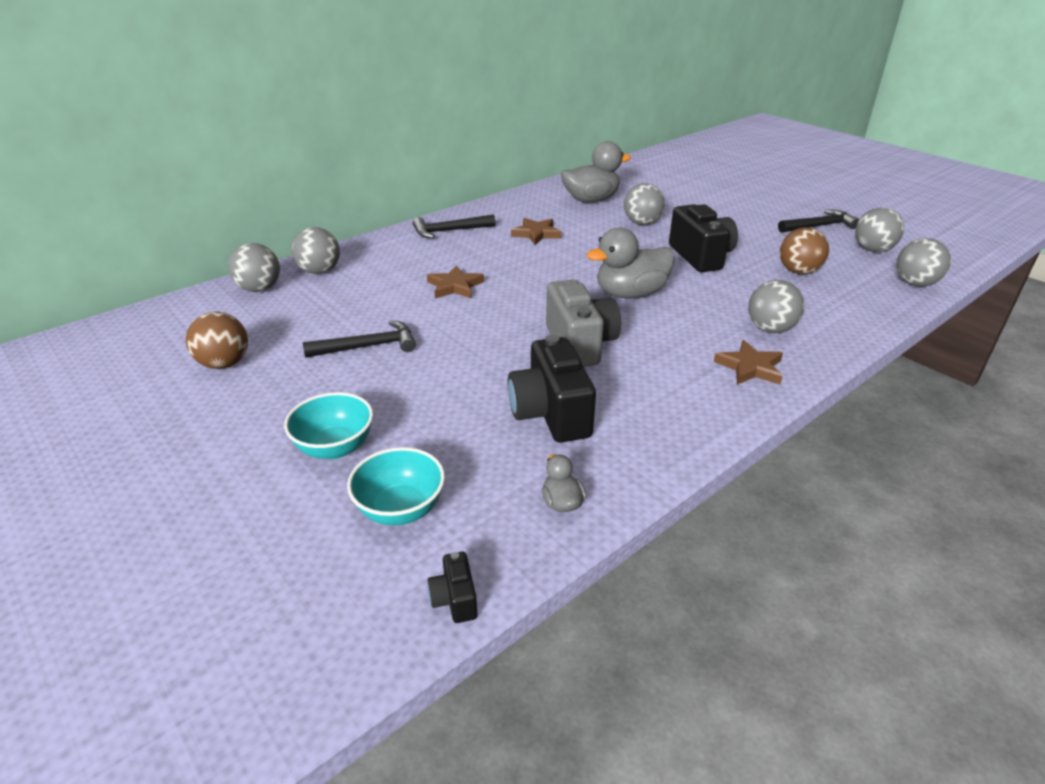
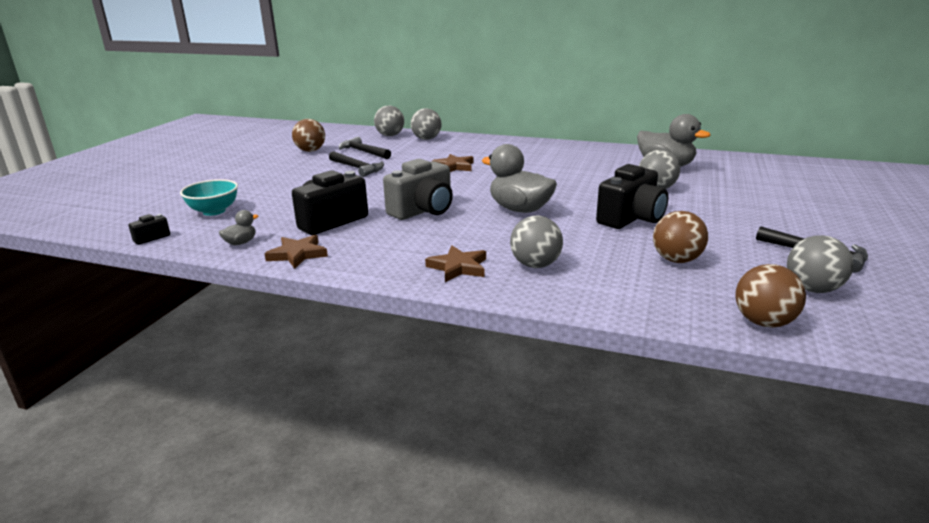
camera: 60 degrees right, 10 degrees down
(335, 447) = (256, 187): turquoise bowl -> none
(449, 231) = (529, 147): black hammer -> black hammer (363, 152)
(536, 234) = (568, 166): brown star -> brown star (297, 254)
(915, 283) = (763, 322): grey ball -> brown ball

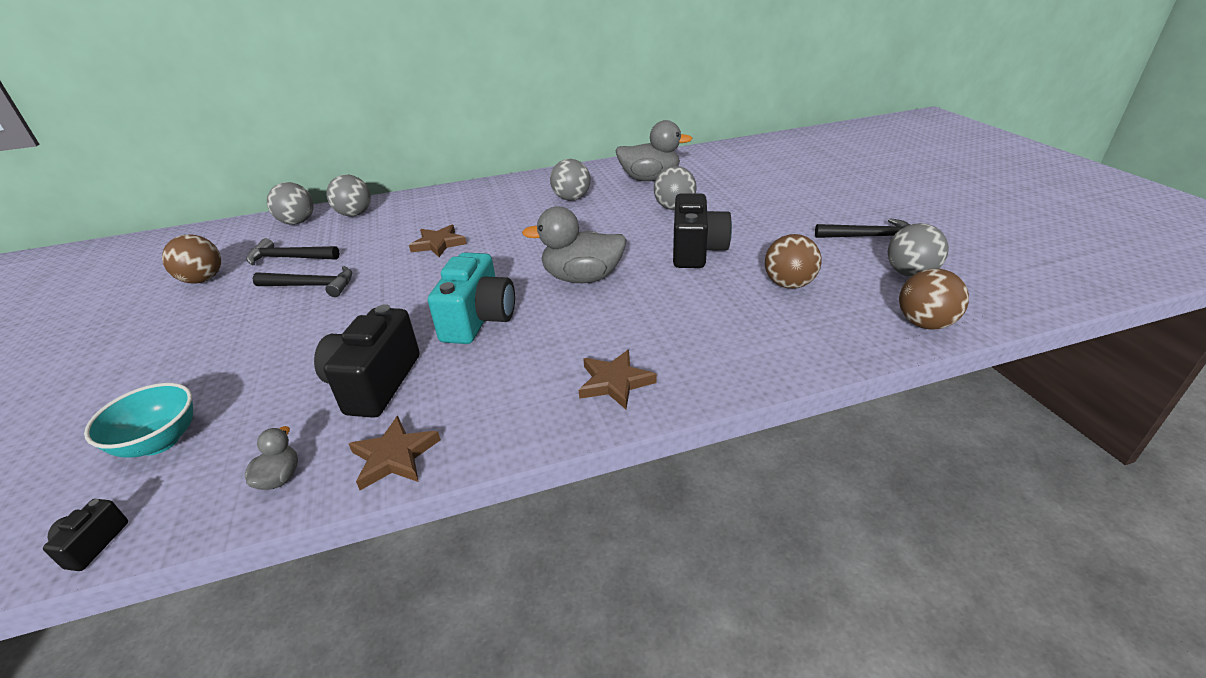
camera: 35 degrees left, 10 degrees up
(423, 211) = (478, 320): grey camera -> turquoise camera
(535, 265) = (684, 344): grey ball -> grey ball (571, 198)

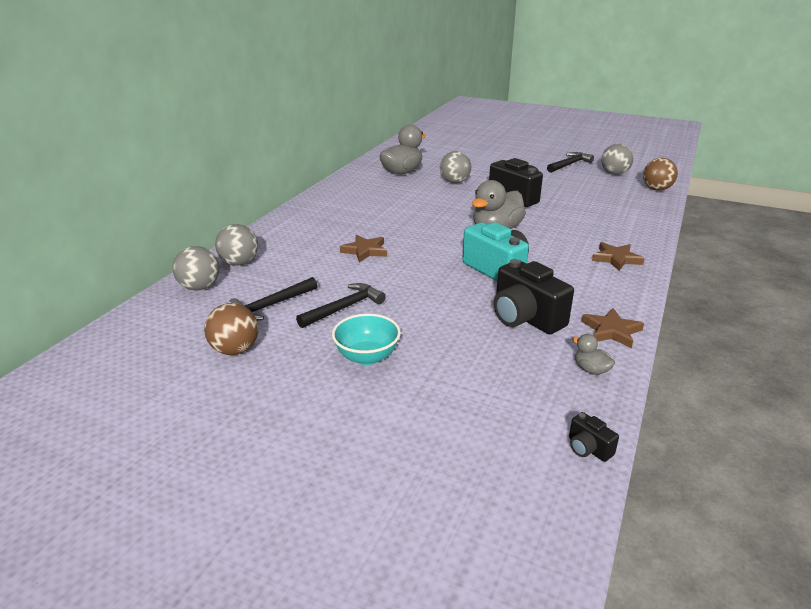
camera: 50 degrees left, 5 degrees down
(160, 442) = (492, 407): turquoise bowl -> turquoise bowl (367, 357)
(571, 198) = (382, 197): grey ball -> none
(788, 284) = (585, 195): brown ball -> none

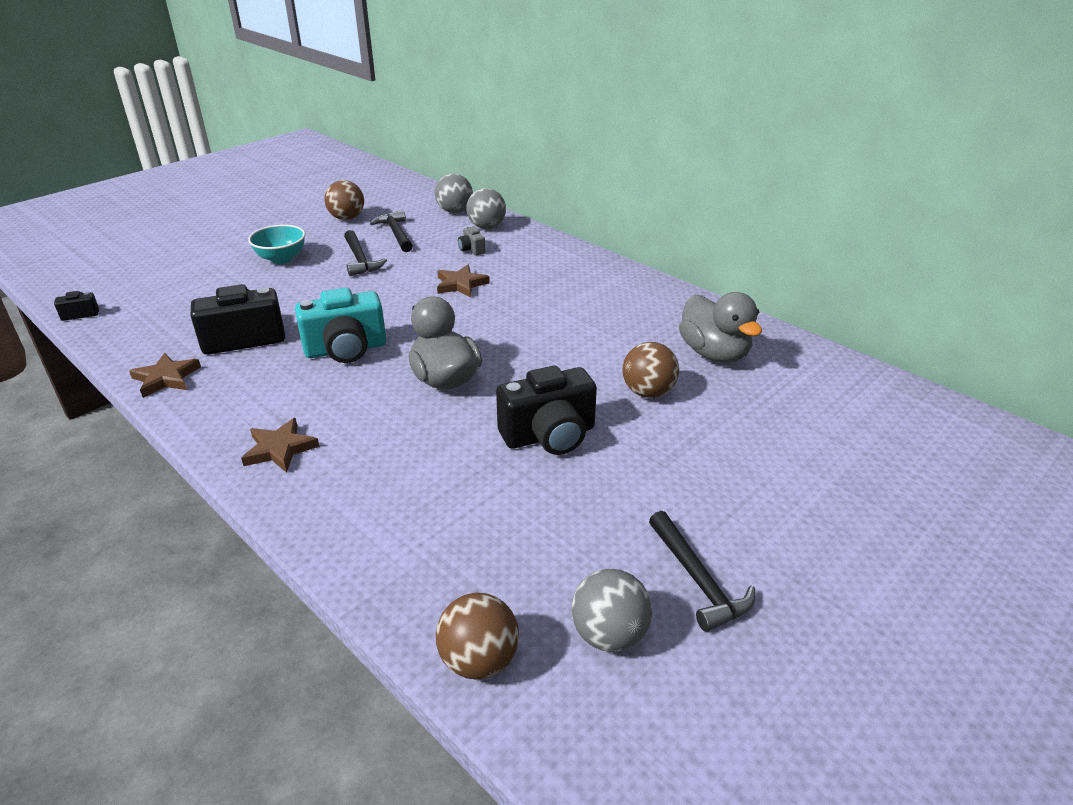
camera: 110 degrees right, 5 degrees up
(295, 259) = (471, 250): none -> grey camera
(454, 182) = (648, 392): grey ball -> brown ball
(591, 370) = (139, 345): grey duck -> none

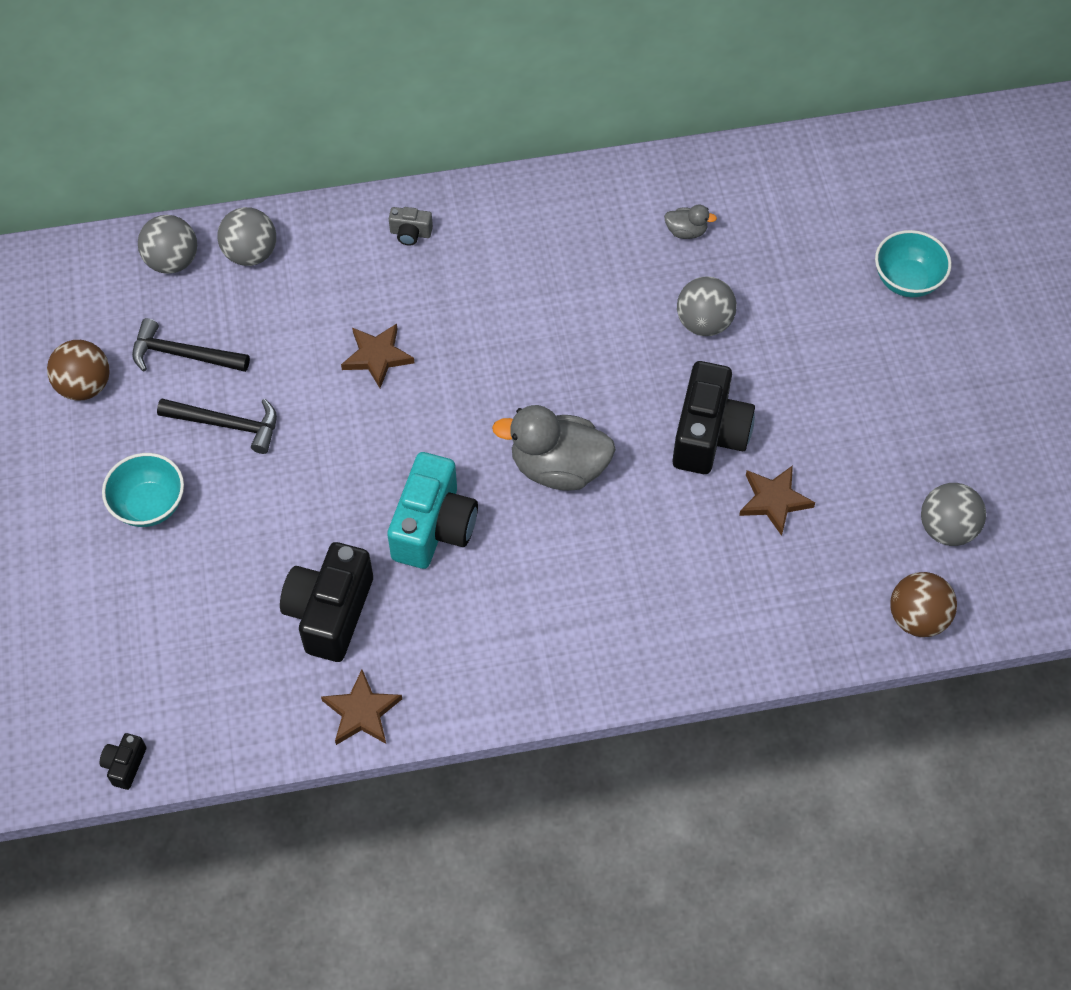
camera: 55 degrees left, 25 degrees up
(280, 449) = (573, 651): brown star -> brown star (774, 500)
(471, 250) = (300, 301): grey camera -> grey camera (410, 233)
(648, 392) = (704, 323): brown ball -> grey ball
(698, 580) = (936, 443): black hammer -> none
(714, 354) = (686, 231): grey duck -> grey duck, size x0.46
(839, 481) = (907, 280): none -> turquoise bowl

